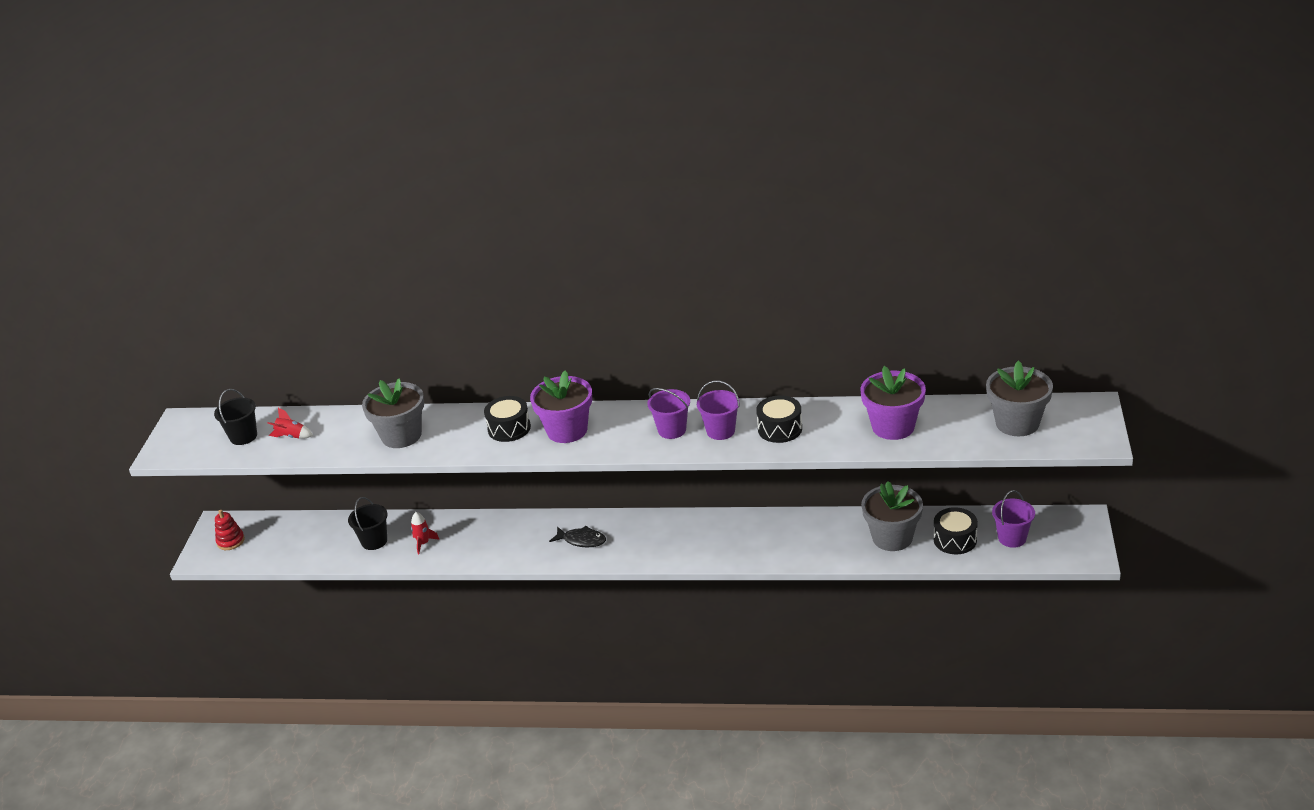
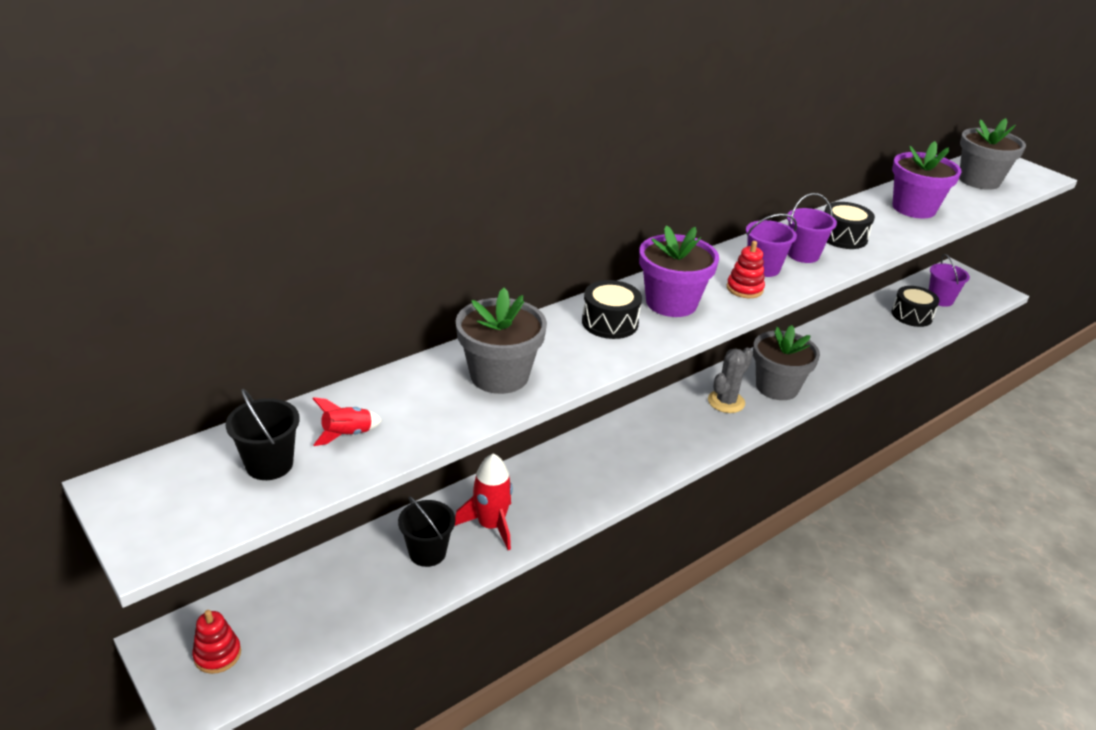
camera: 50 degrees left, 0 degrees up
(423, 543) = (491, 525): red rocket -> red rocket, size x1.69
(582, 540) = (649, 443): black fish -> none
(631, 440) = (744, 289): none -> red stacking toy
(678, 537) = (726, 402): none -> grey cactus
(892, 538) = (873, 331): grey flower pot -> grey flower pot (777, 387)

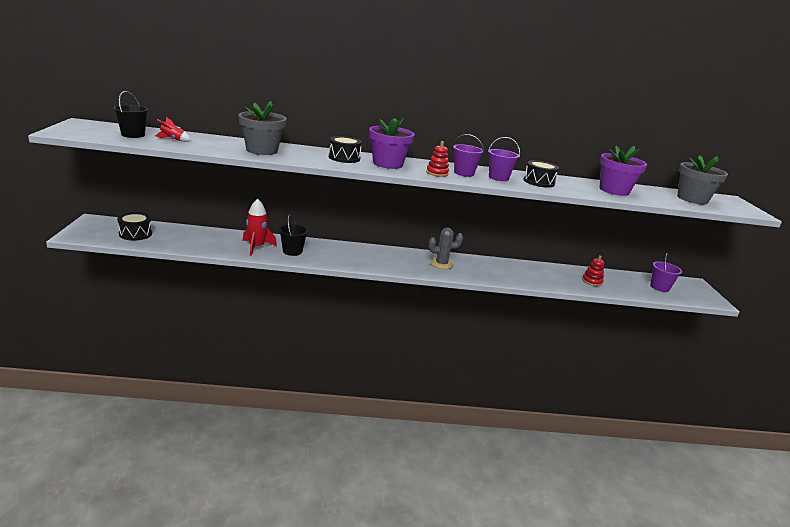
camera: 35 degrees right, 10 degrees down
(217, 654) = (103, 230): red stacking toy -> red stacking toy (592, 281)
(427, 552) = (218, 242): black bucket -> black bucket (292, 251)
(777, 387) = (481, 271): grey flower pot -> none
(911, 315) = (624, 284): black drum -> black drum (135, 234)

